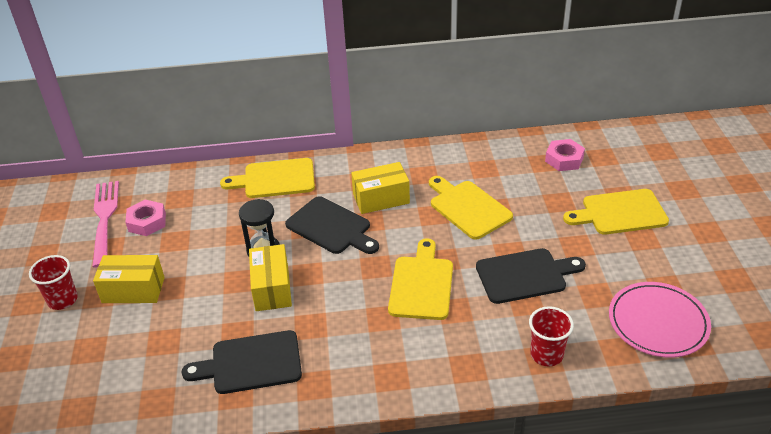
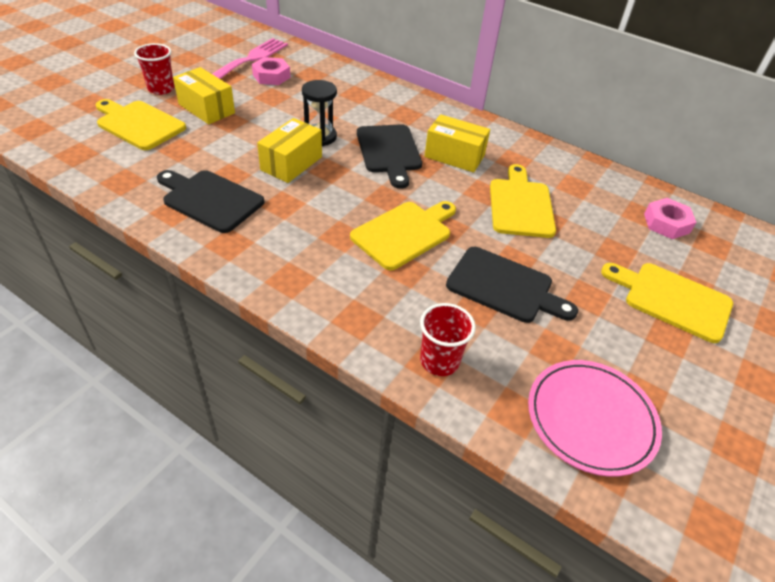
camera: 35 degrees right, 5 degrees up
(275, 179) = (391, 99): yellow cutting board -> yellow cutting board (138, 124)

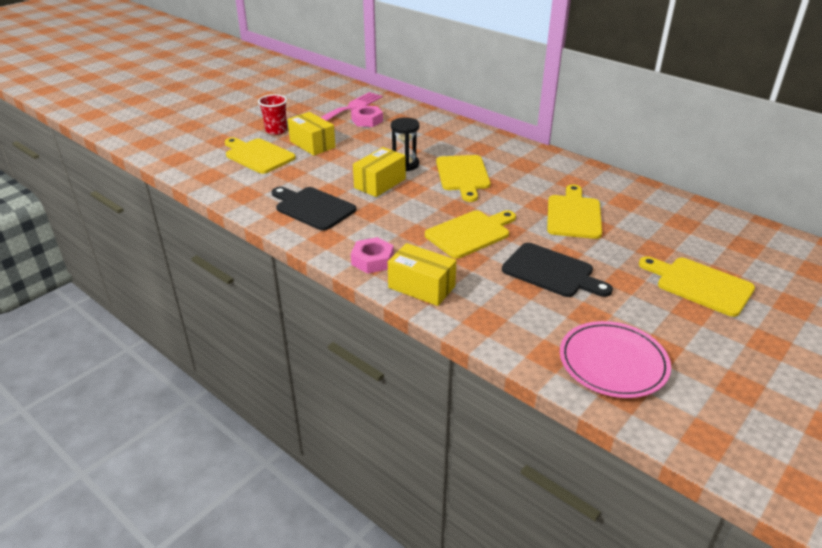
camera: 10 degrees right, 10 degrees down
(389, 152) = (463, 175): black cutting board -> yellow cutting board
(439, 361) = (490, 320): red cup -> none
(454, 156) = (519, 179): yellow box -> yellow box (421, 287)
(666, 223) = (705, 230): pink nut -> pink nut (372, 260)

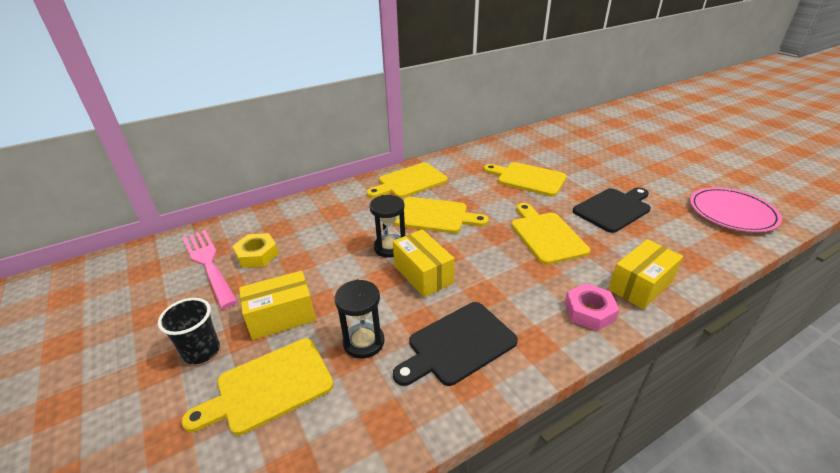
camera: 70 degrees left, 0 degrees up
(276, 130) = (202, 351): red cup -> black cup
(302, 175) = (363, 342): none -> black hourglass
(367, 120) = (257, 255): pink nut -> yellow nut
(700, 285) = (630, 158): yellow cutting board -> yellow cutting board (409, 182)

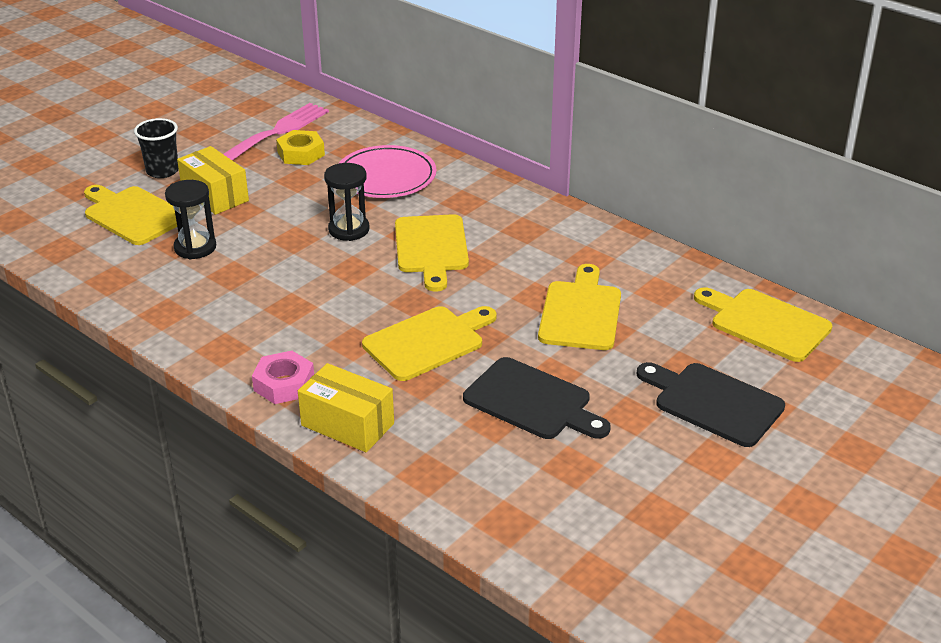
camera: 70 degrees right, 0 degrees up
(409, 182) = (508, 212): yellow cutting board -> yellow cutting board (765, 323)
(423, 274) = (308, 261): yellow box -> none
(458, 344) = (207, 301): black cutting board -> black cutting board (713, 403)
(732, 213) = (589, 533): pink plate -> pink plate (386, 177)

